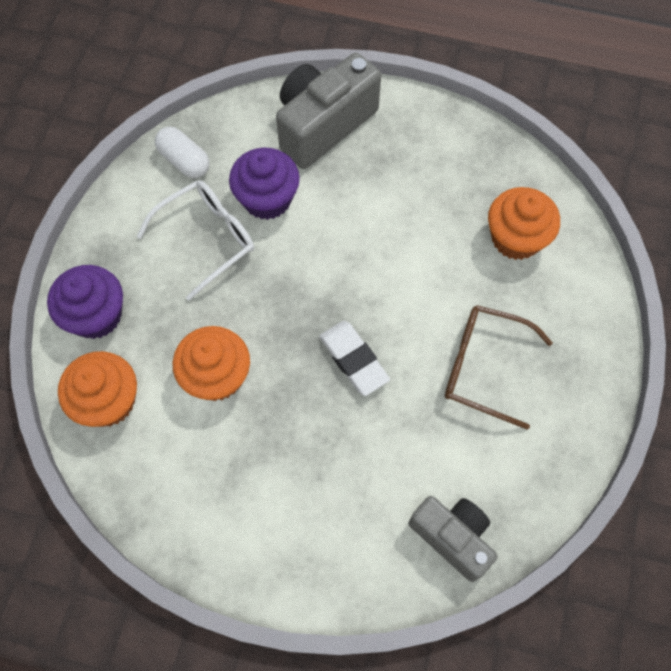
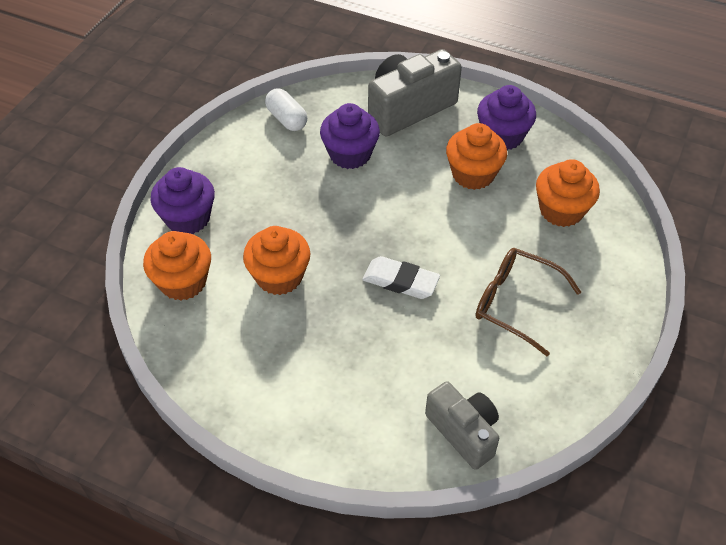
camera: 10 degrees right, 15 degrees down
(207, 238) = (293, 176): white glasses -> none
(353, 360) = (400, 281): white eraser -> white eraser turned 45 degrees counterclockwise
(411, 205) = (473, 174): none -> orange cupcake
(436, 148) = (502, 136): none -> purple cupcake

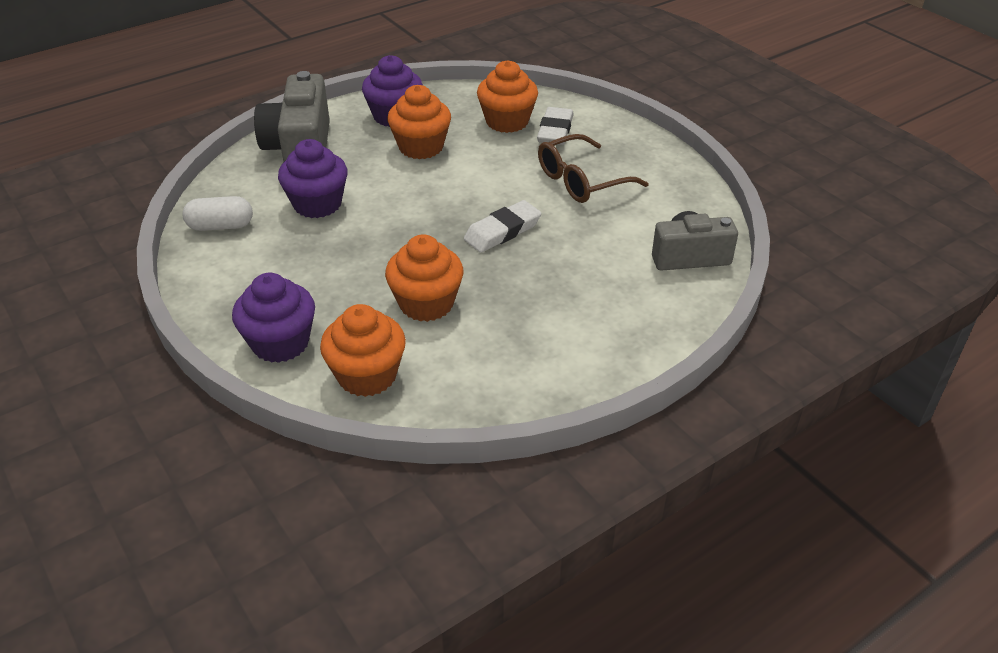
camera: 60 degrees left, 10 degrees down
(577, 250) = (555, 131): none -> white eraser

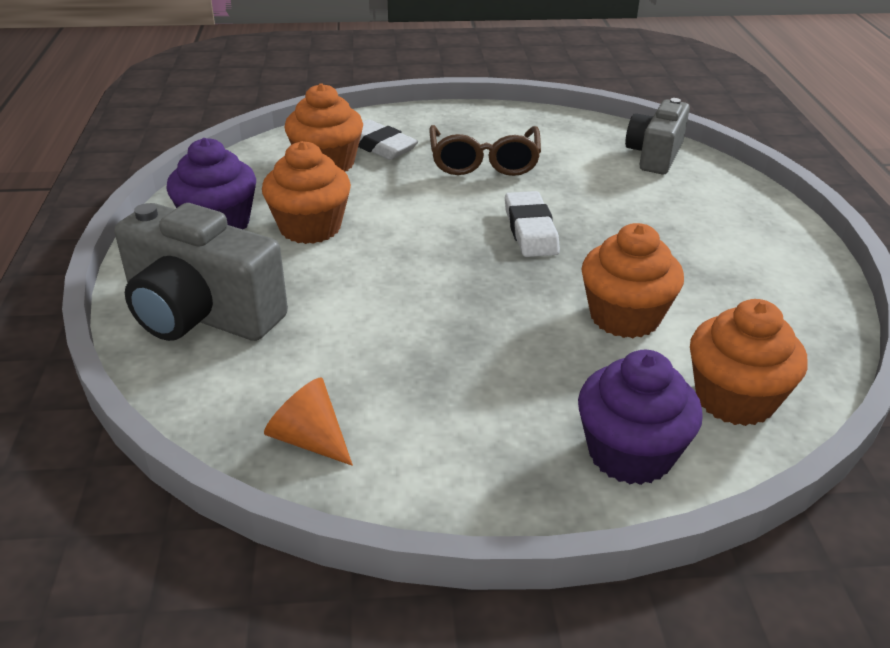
camera: 60 degrees left, 5 degrees down
(221, 226) = (309, 439): white capsule -> orange cone
(317, 204) = (347, 337): purple cupcake -> none

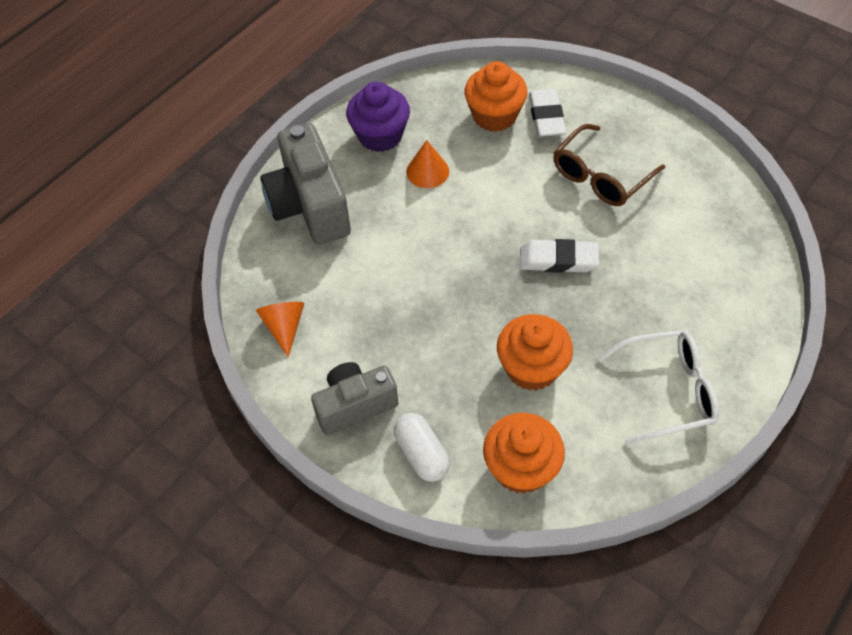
camera: 45 degrees right, 20 degrees up
(310, 227) = (427, 171): orange cupcake -> orange cone
(530, 230) = (558, 260): white eraser -> white eraser turned 60 degrees clockwise
(630, 454) = (422, 454): purple cupcake -> white capsule
(654, 155) = (738, 246): grey camera -> grey camera (355, 405)
(753, 268) = (667, 391): none -> white glasses

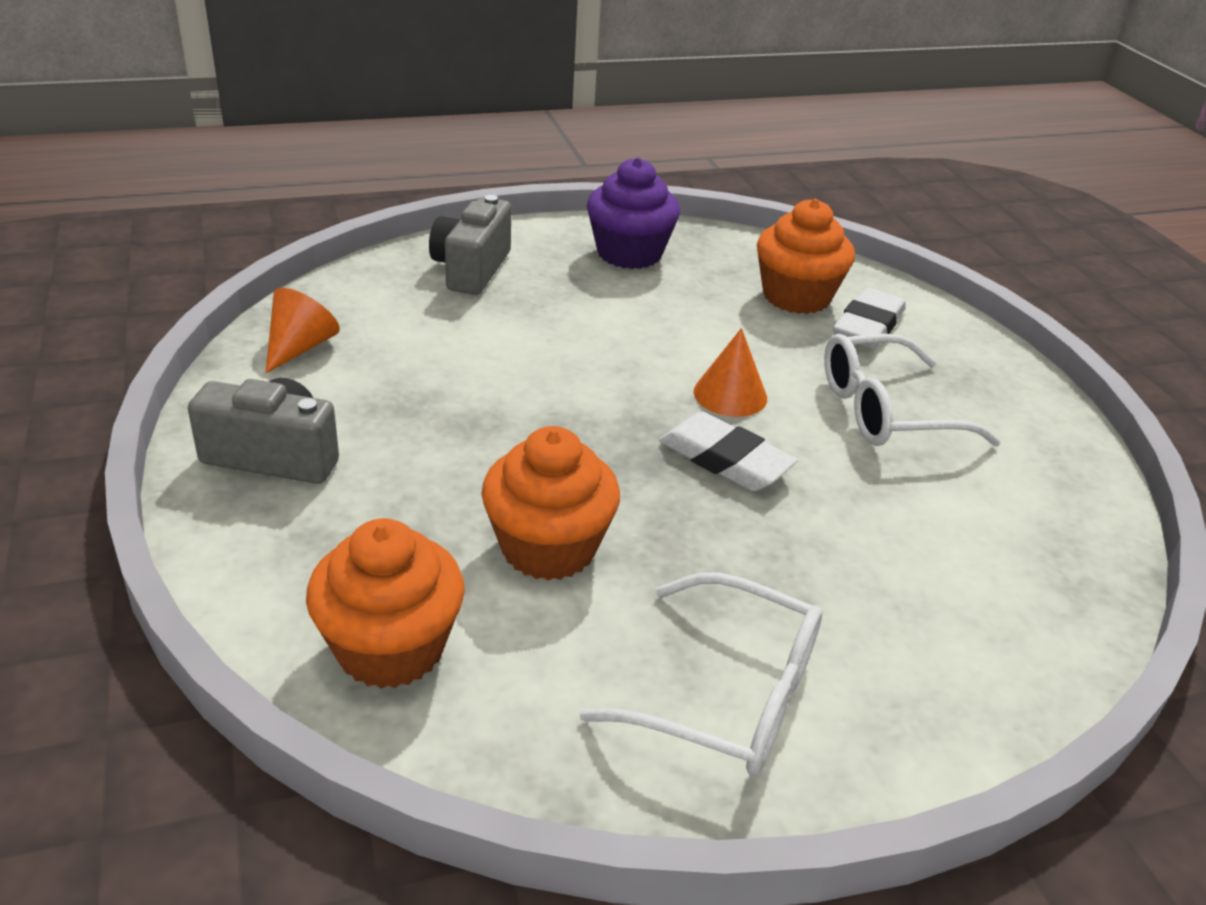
camera: 30 degrees right, 20 degrees down
(309, 205) = (471, 269): grey camera -> grey camera, size x0.65
(422, 454) = (283, 550): white capsule -> none
(427, 171) = (649, 304): orange cone -> orange cone (730, 394)
(600, 176) = (885, 411): brown glasses -> white glasses

